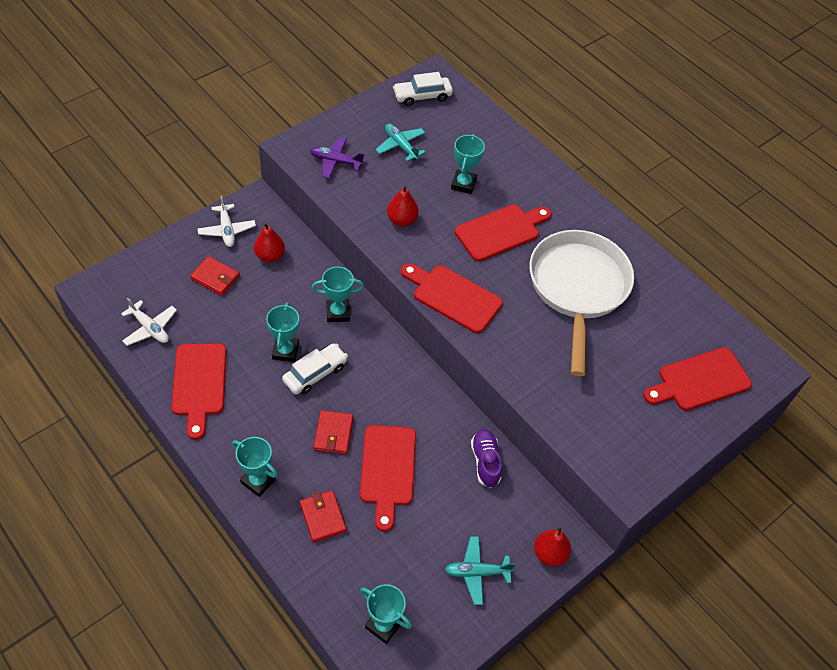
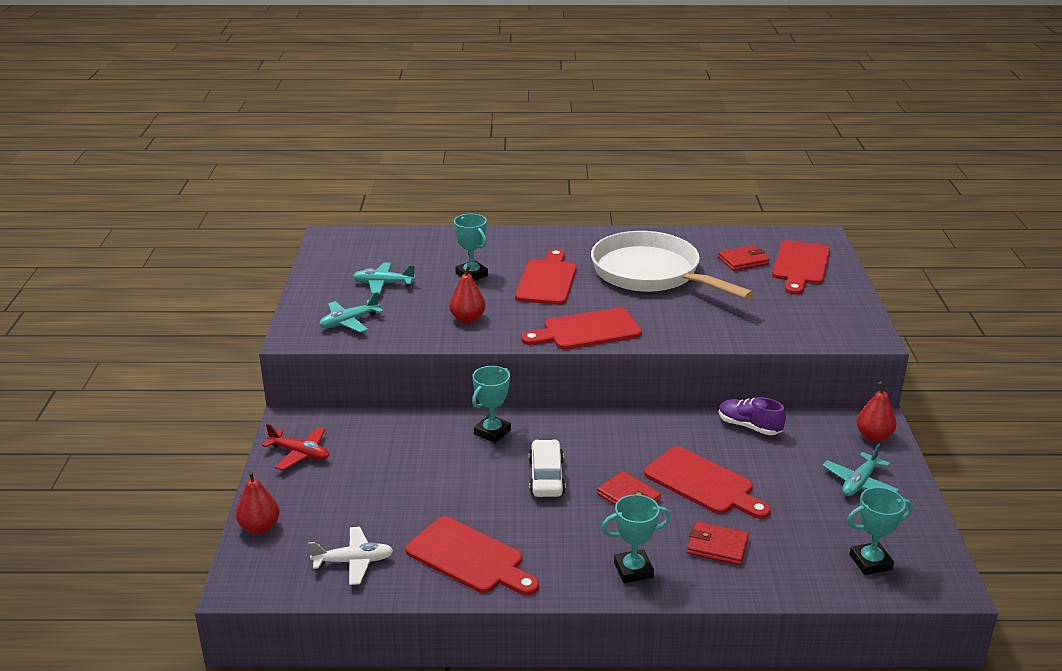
camera: 45 degrees left, 25 degrees down
(215, 277) = (349, 488): red wallet -> red wallet (743, 261)
(227, 230) = (300, 454): white plane -> red plane
(270, 256) = (370, 442): red pear -> red pear (259, 527)
(285, 351) = (498, 483): turquoise trophy -> none
(336, 161) = (349, 322): purple plane -> turquoise plane
(422, 96) = (344, 251): white car -> none

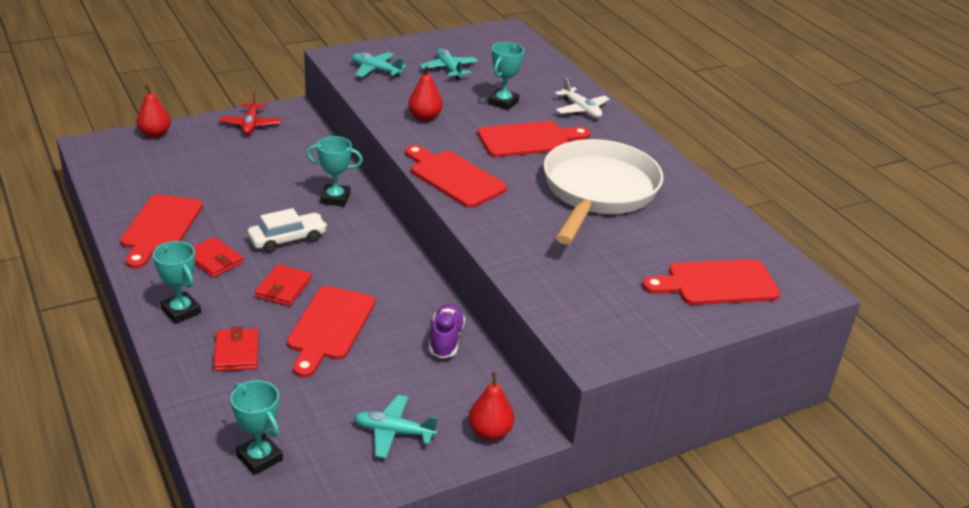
camera: 60 degrees right, 5 degrees up
(353, 561) = (133, 180): white plane -> white plane (581, 109)
(743, 261) = (686, 243): red wallet -> red wallet (214, 260)

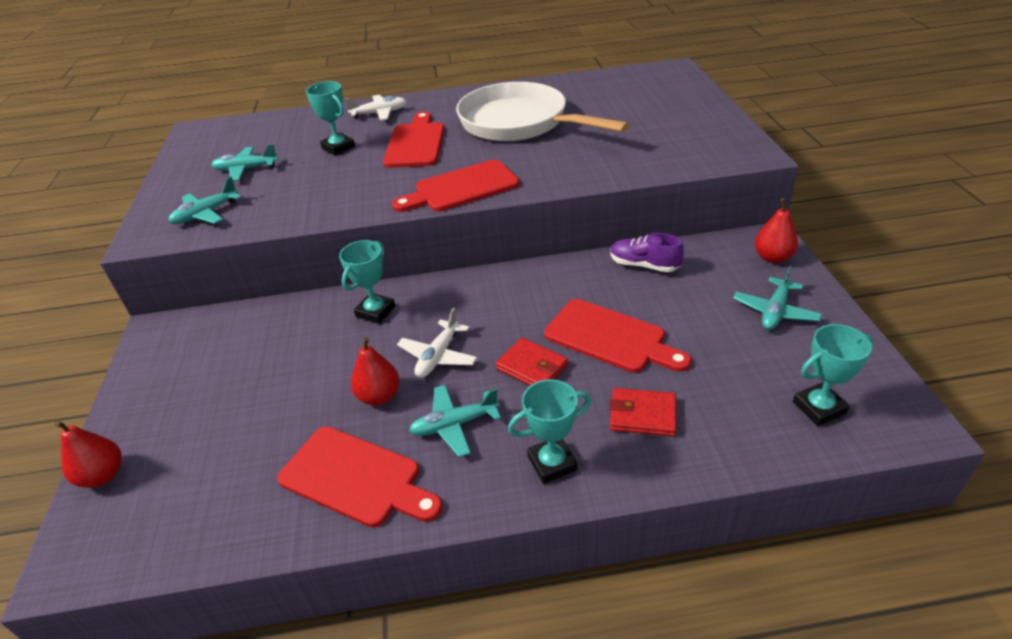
camera: 65 degrees left, 5 degrees up
(214, 260) = (454, 425): red wallet -> turquoise plane
(250, 124) = (161, 370): red plane -> none
(287, 239) = (438, 356): white car -> white plane
(424, 117) = (334, 193): red pear -> red pear (379, 396)
(716, 283) = (663, 96): red cutting board -> none

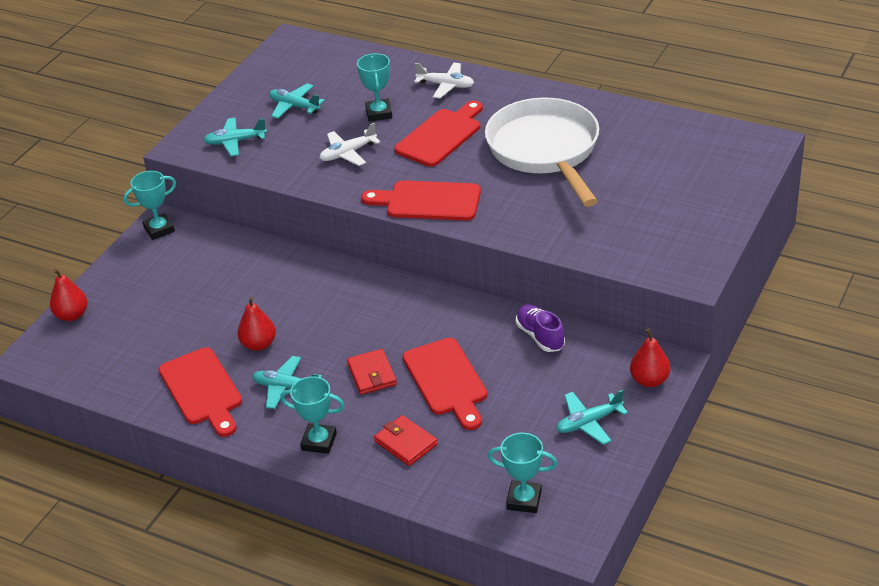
camera: 35 degrees right, 0 degrees up
(375, 311) = (310, 278): turquoise trophy -> turquoise trophy (159, 229)
(438, 356) = (320, 335): white plane -> white plane (348, 153)

